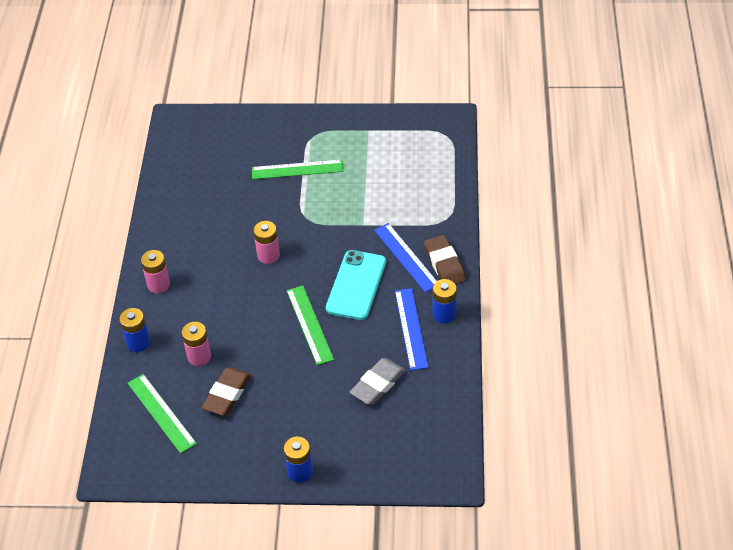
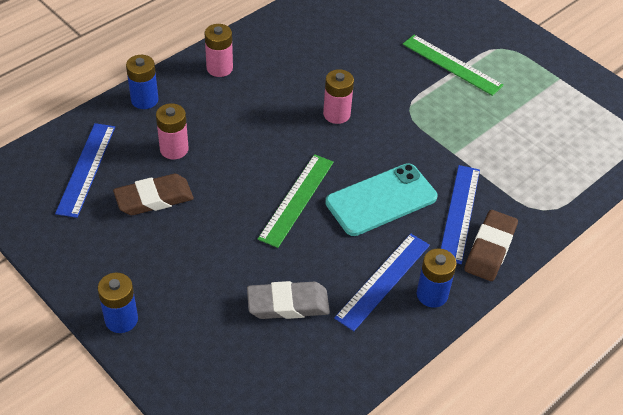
camera: 40 degrees right, 0 degrees up
(161, 413) = (86, 169): green ruler -> blue ruler

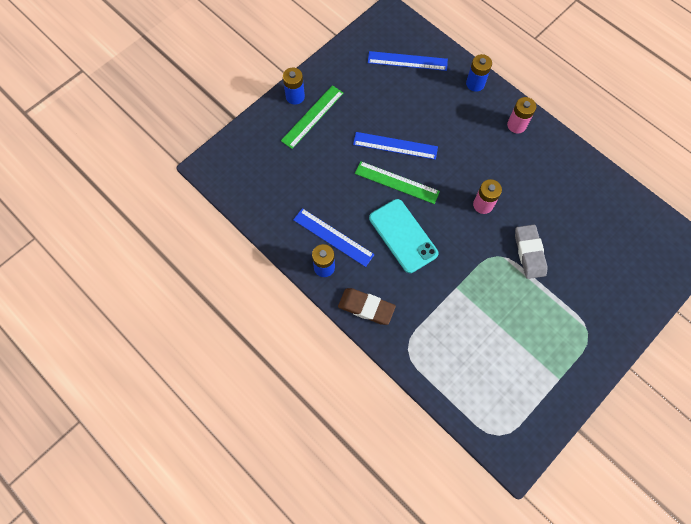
camera: 90 degrees right, 20 degrees up
(154, 198) = (387, 100): brown eraser -> none
(174, 149) = (432, 106): pink battery -> none
(288, 304) = (311, 182): grey eraser -> grey eraser (529, 253)
(452, 64) = (557, 290): green ruler -> green ruler (312, 116)
(459, 213) = (397, 288): blue ruler -> blue ruler (395, 145)

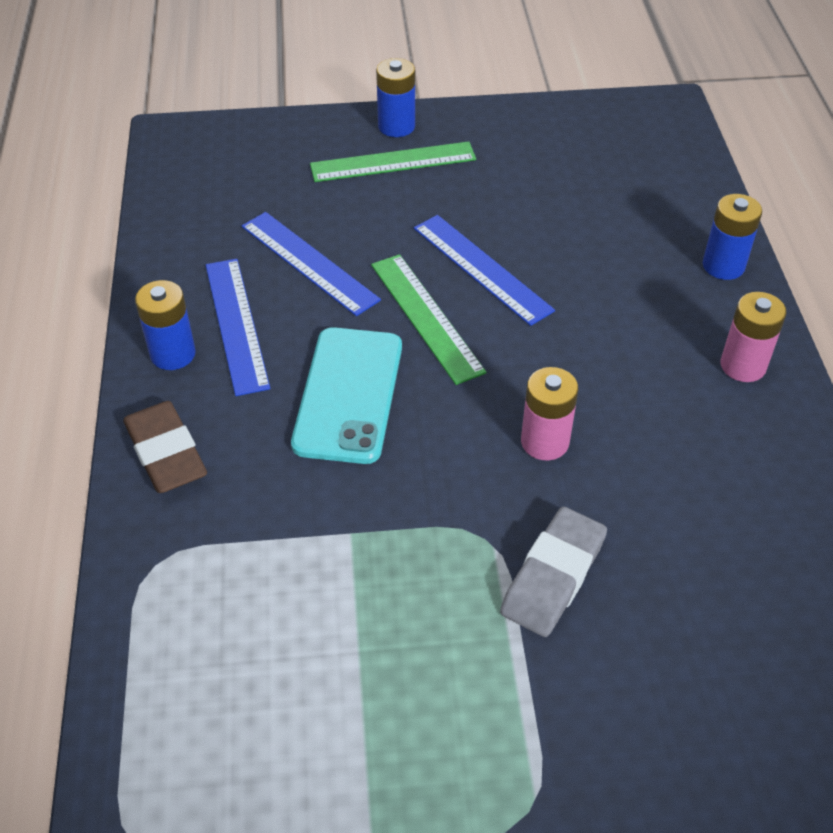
camera: 40 degrees right, 20 degrees down
(407, 61) = (630, 176): blue ruler -> blue ruler (309, 262)

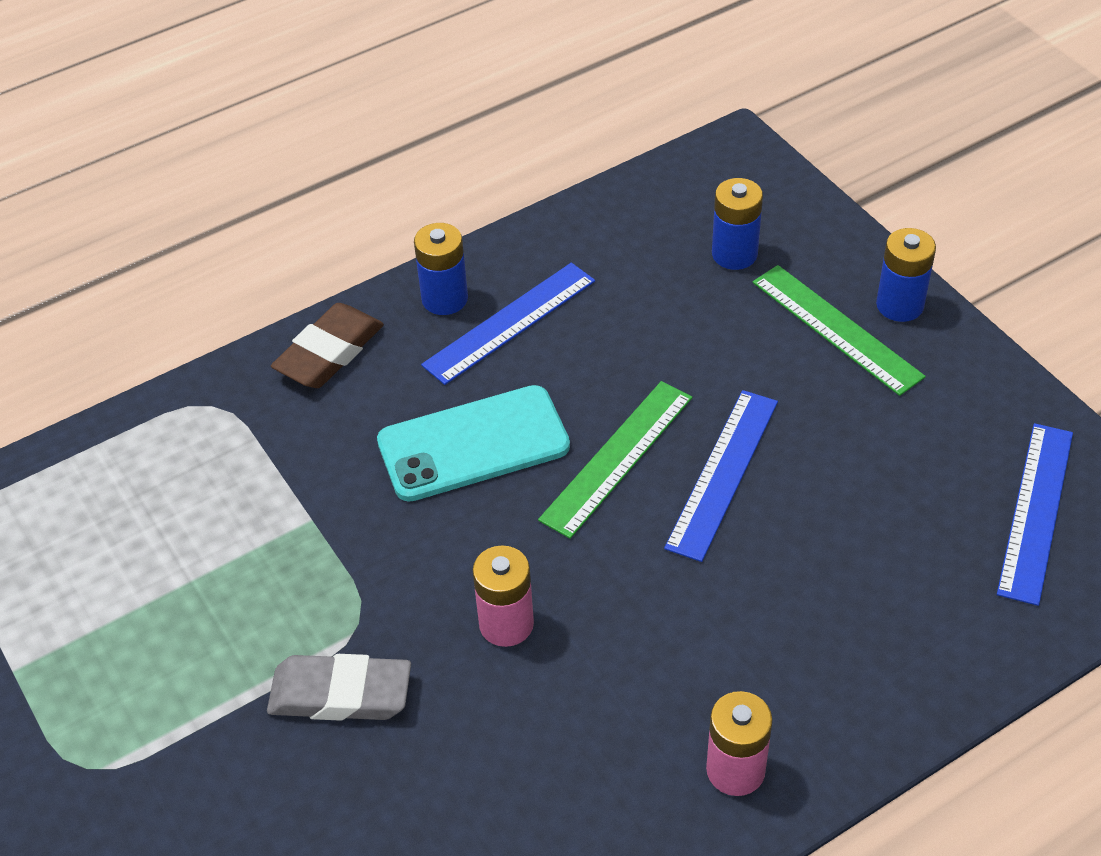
camera: 65 degrees right, 0 degrees up
(309, 262) = (630, 334): blue ruler -> blue ruler (1036, 511)
(723, 266) = (897, 698): blue battery -> blue battery (734, 254)

